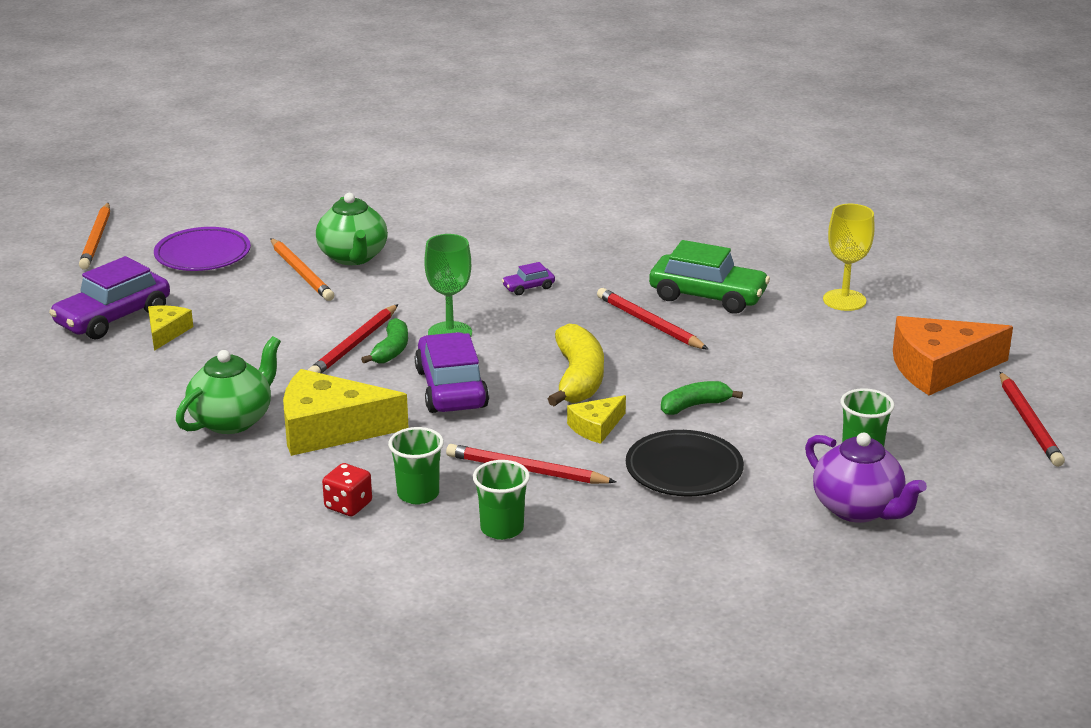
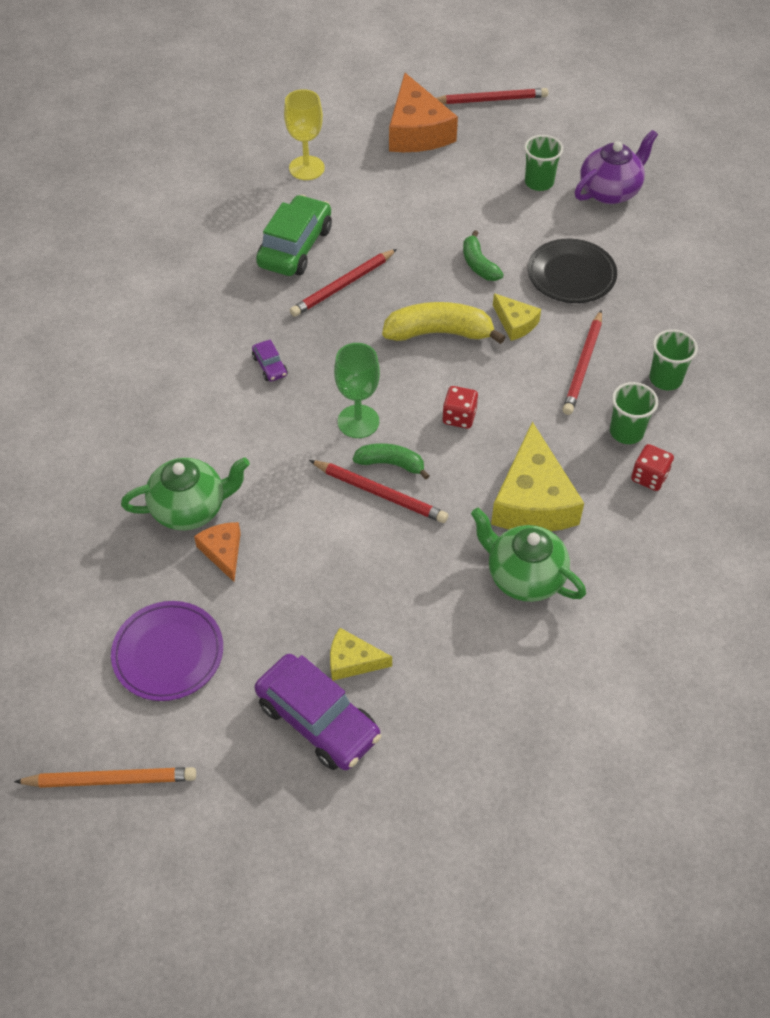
camera: 90 degrees left, 25 degrees up
(301, 273) = (223, 552): orange pencil -> orange cheese
(451, 389) = (459, 417): purple car -> red dice

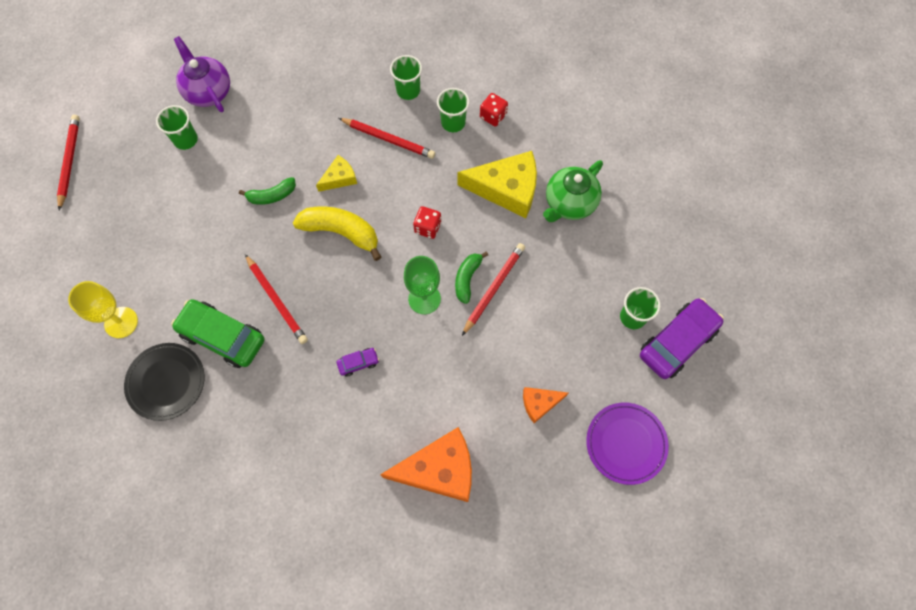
camera: 85 degrees left, 15 degrees up
(110, 779) = (724, 482): orange pencil -> none
(190, 509) = (498, 428): green teapot -> none
(352, 661) = (632, 317): yellow cheese -> green cup
(417, 131) = (95, 225): orange cheese -> orange cheese (439, 469)
(439, 333) = (341, 232): yellow banana -> yellow banana turned 105 degrees clockwise
(571, 275) = (295, 133): black plate -> black plate (166, 382)

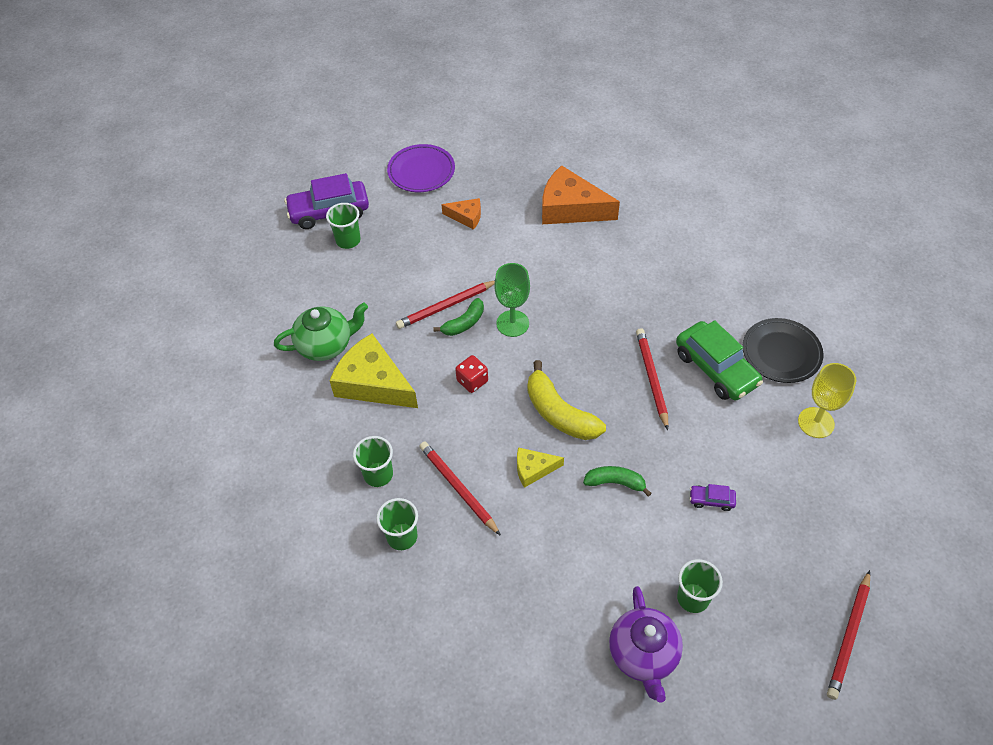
camera: 150 degrees left, 15 degrees down
(358, 363) = (598, 299): purple car -> purple car (711, 500)
(493, 116) = (332, 462): red dice -> none

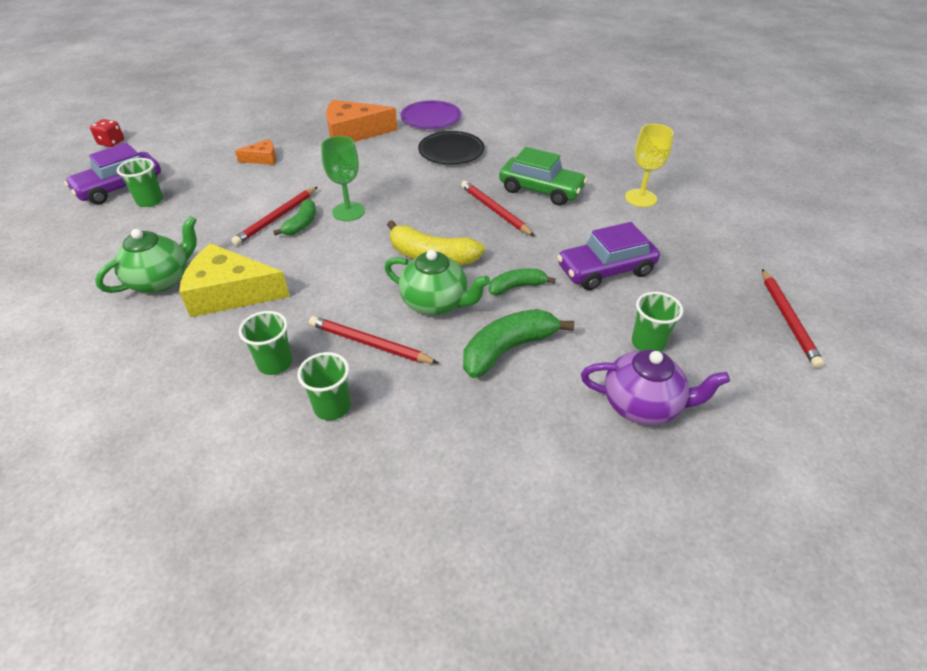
camera: 30 degrees left, 10 degrees down
(421, 171) = (203, 142): purple plate -> purple plate (431, 118)
(472, 381) = (334, 260): red dice -> red dice (111, 142)
(533, 469) = (435, 303): yellow cheese -> green teapot
(567, 547) = (508, 349): none -> green banana
(643, 655) = (642, 405): purple teapot -> purple teapot turned 45 degrees counterclockwise
(711, 500) = (605, 270): purple car -> purple car, size x2.21
(781, 353) = (581, 168): black plate -> black plate (451, 151)

